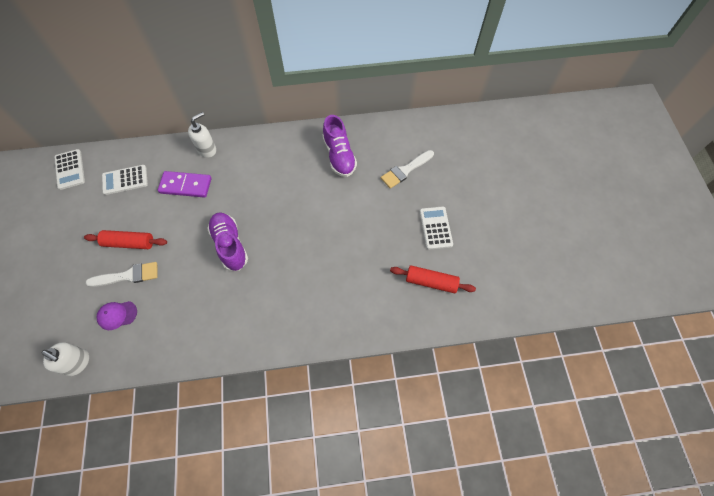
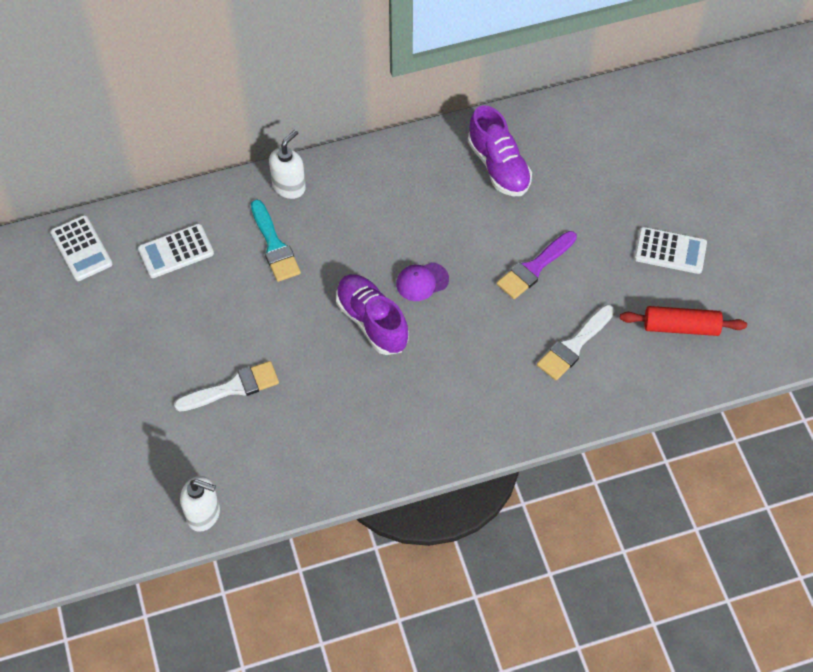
camera: 10 degrees left, 5 degrees down
(117, 315) = (237, 443): purple cap -> purple cap (422, 282)
(129, 243) = (217, 342): red rolling pin -> none
(186, 185) = (274, 245): purple domino -> turquoise brush
(344, 225) = (534, 268): none -> purple brush
(405, 170) = (605, 174): white brush -> white brush (574, 345)
(435, 228) = (670, 251): white calculator -> white calculator turned 120 degrees clockwise

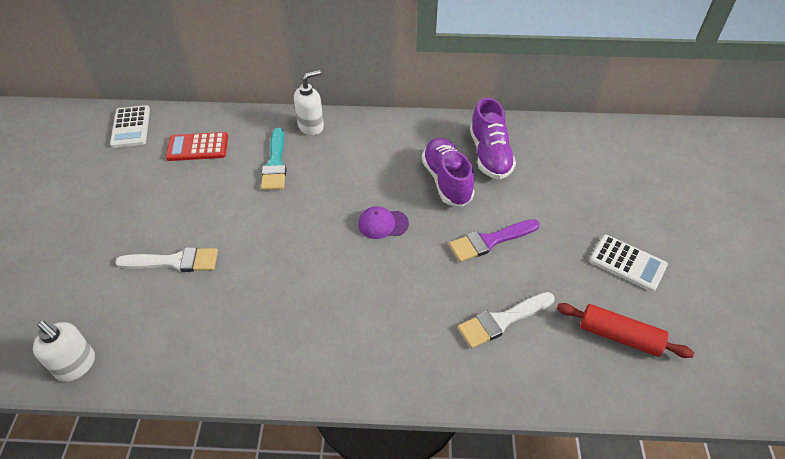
camera: 20 degrees right, 10 degrees down
(176, 251) = (197, 147): white calculator -> red calculator
(372, 321) = (323, 243): purple shoe -> purple shoe (447, 181)

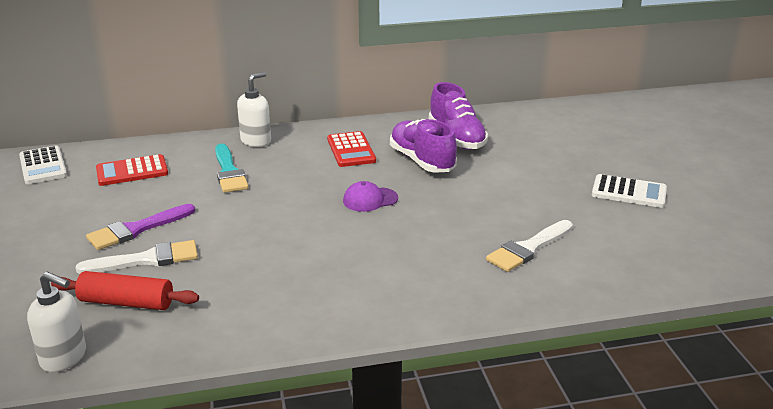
camera: 15 degrees left, 20 degrees down
(388, 154) = (351, 150): none -> red calculator
(490, 241) = (487, 196): purple brush -> purple brush (136, 229)
(619, 336) = (647, 241): red rolling pin -> red rolling pin (126, 302)

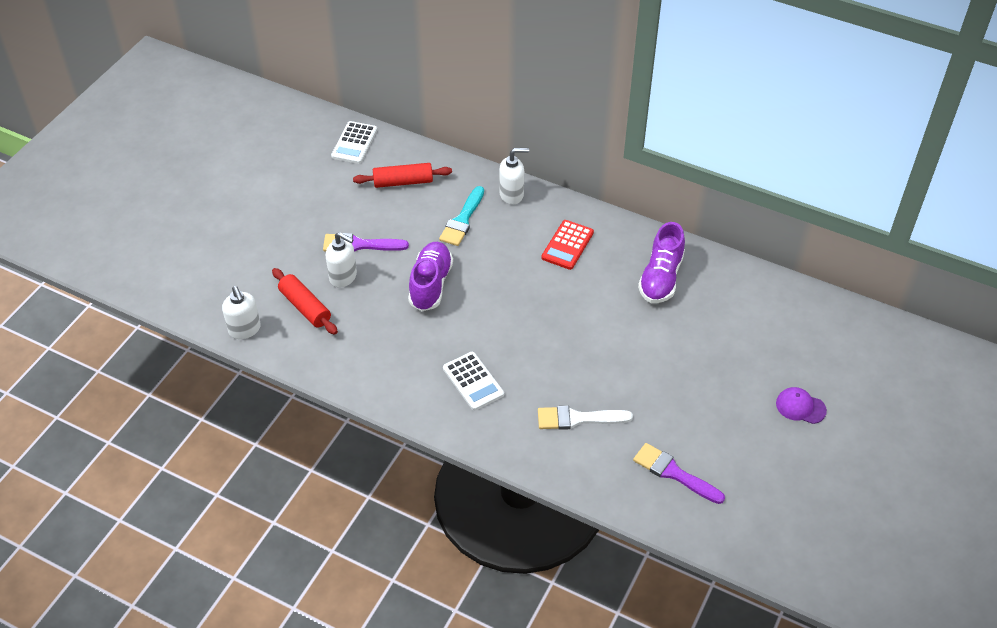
camera: 40 degrees right, 20 degrees up
(132, 171) = (403, 182): red calculator -> red rolling pin
(146, 260) = (343, 277): white brush -> white soap dispenser
(370, 200) = (526, 306): purple cap -> purple cap (800, 407)
(422, 161) = (605, 288): purple shoe -> purple shoe (430, 284)
(629, 192) = (718, 415): white calculator -> white calculator (473, 381)
(658, 242) = (674, 473): none -> purple brush

